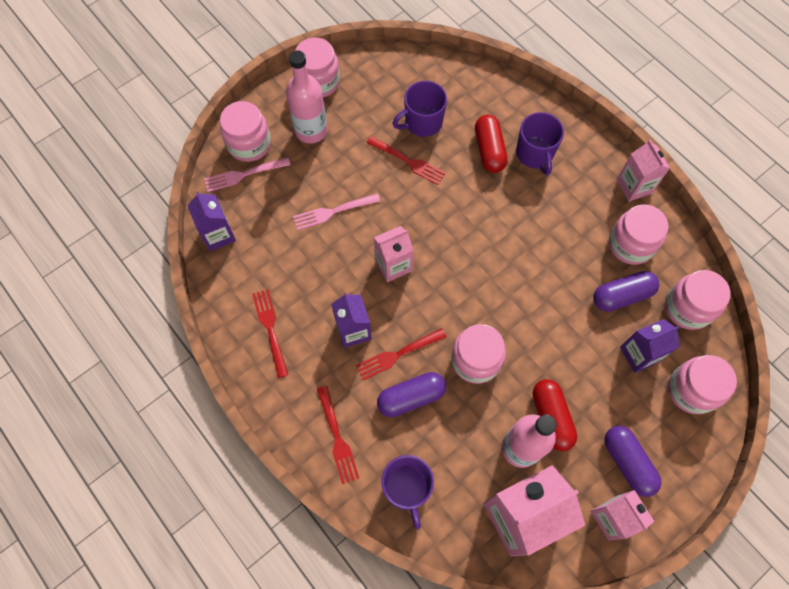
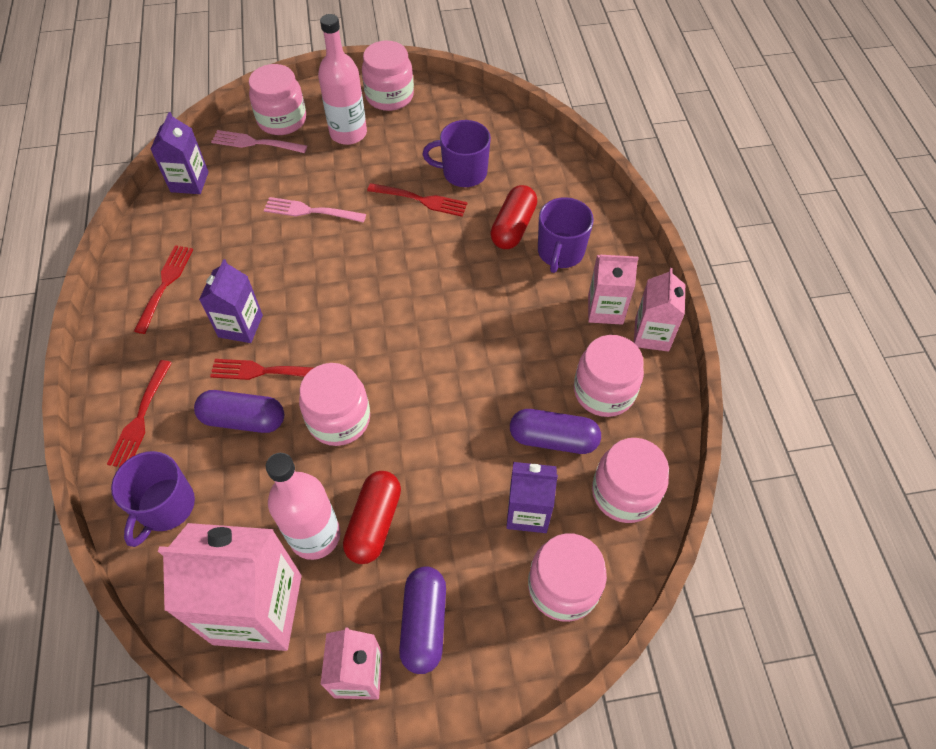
camera: 30 degrees right, 10 degrees down
(393, 265) = (329, 286): pink carton -> pink carton (605, 309)
(407, 161) = (420, 200): red fork -> red fork turned 45 degrees counterclockwise

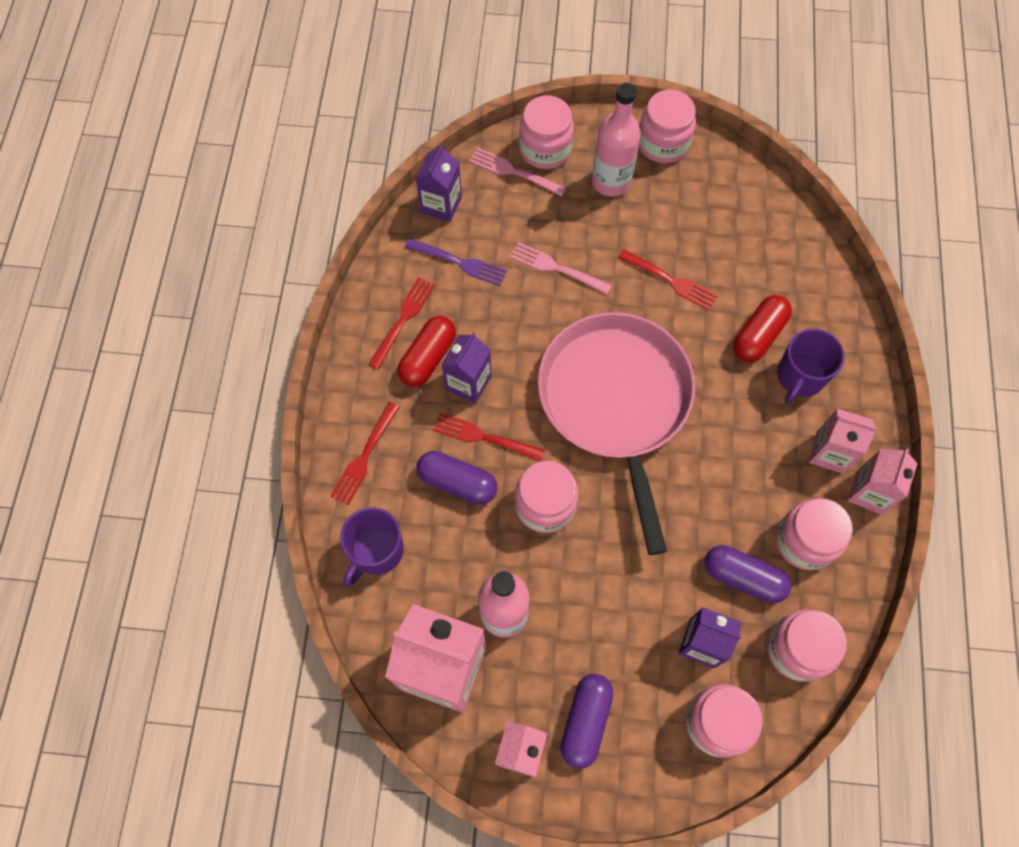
camera: 15 degrees right, 10 degrees up
(214, 225) = (458, 262): none -> purple fork
(374, 523) = (559, 616): red capsule -> red capsule (428, 357)
(391, 310) = (616, 401): none -> pink pan
(463, 173) = (721, 257): purple mug -> none

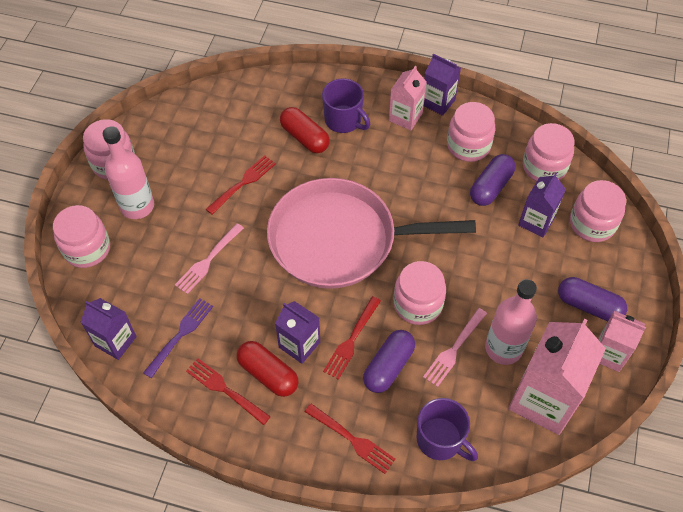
camera: 80 degrees left, 10 degrees down
(514, 172) = (102, 276): pink fork -> pink fork (454, 349)
(869, 492) = (438, 102): pink carton -> purple carton

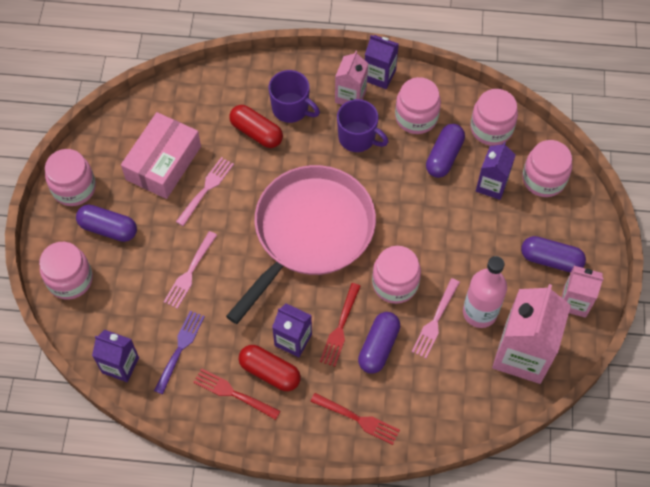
camera: 10 degrees left, 5 degrees up
(137, 206) = (108, 229): pink bottle -> purple capsule
(206, 152) = (163, 163): none -> pink box
(242, 183) = (206, 189): red fork -> pink fork
(339, 240) = (310, 232): pink pan -> pink pan turned 135 degrees clockwise
(440, 440) = (436, 406): purple mug -> purple mug (358, 138)

